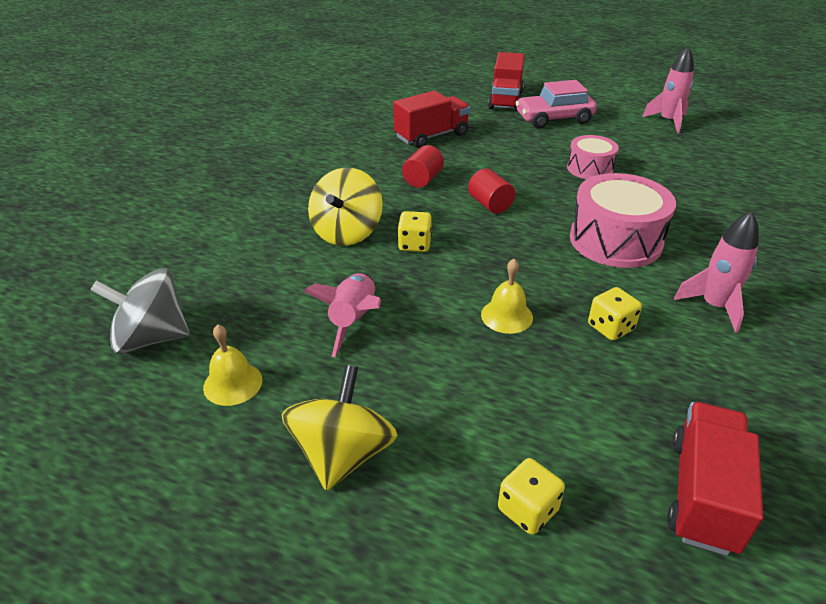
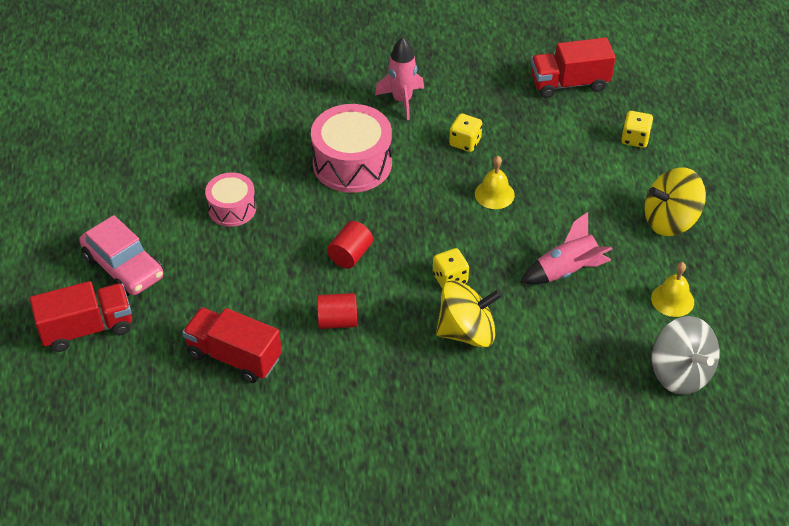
camera: 120 degrees left, 10 degrees up
(668, 121) = (78, 176): pink rocket -> none

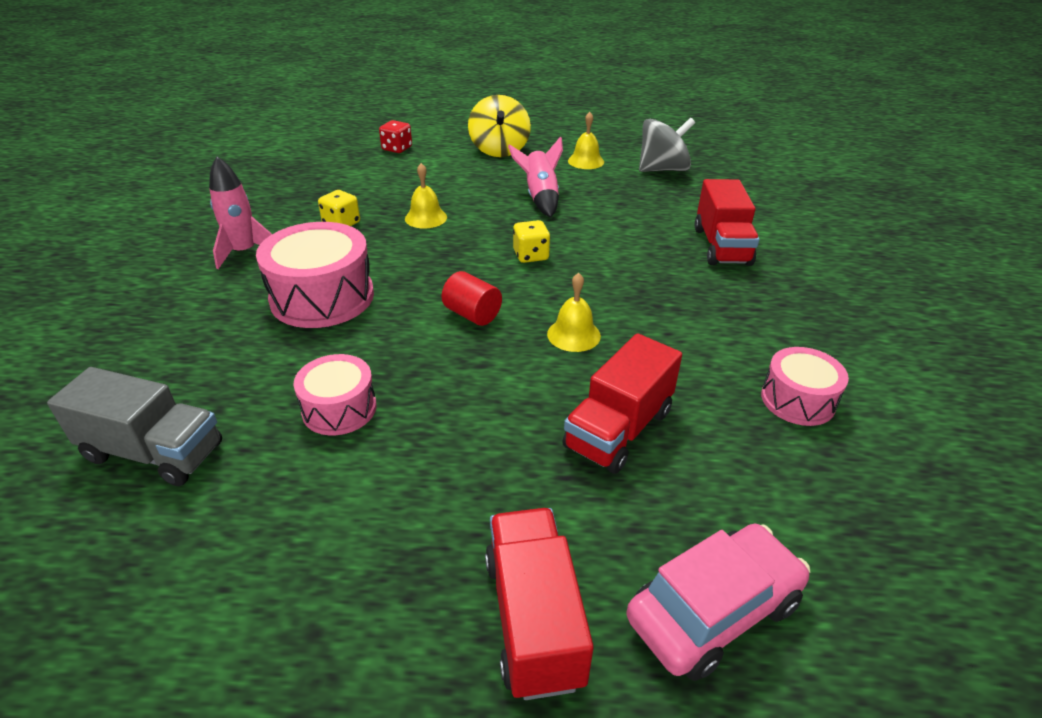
camera: 80 degrees left, 10 degrees down
(123, 267) = (405, 554): pink car -> pink car (713, 611)
(184, 140) = (154, 452): none -> grey truck
(283, 468) = (797, 400): none -> pink drum
(337, 321) = (573, 335): red cylinder -> yellow bell
(467, 332) = (604, 255): yellow spinning top -> none
(569, 83) = (303, 164): red truck -> red truck (721, 246)
(635, 139) = (397, 149): yellow dice -> red dice

